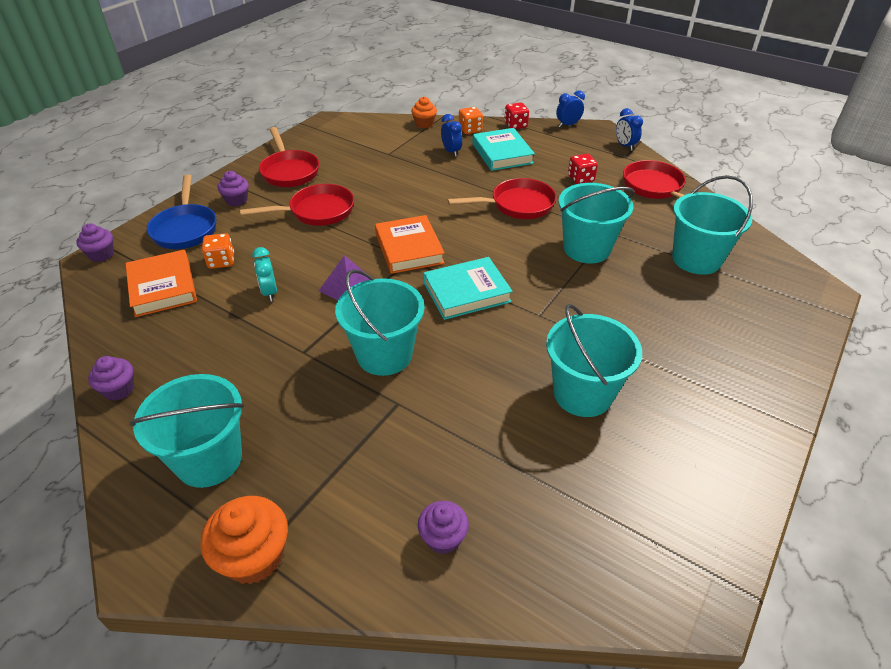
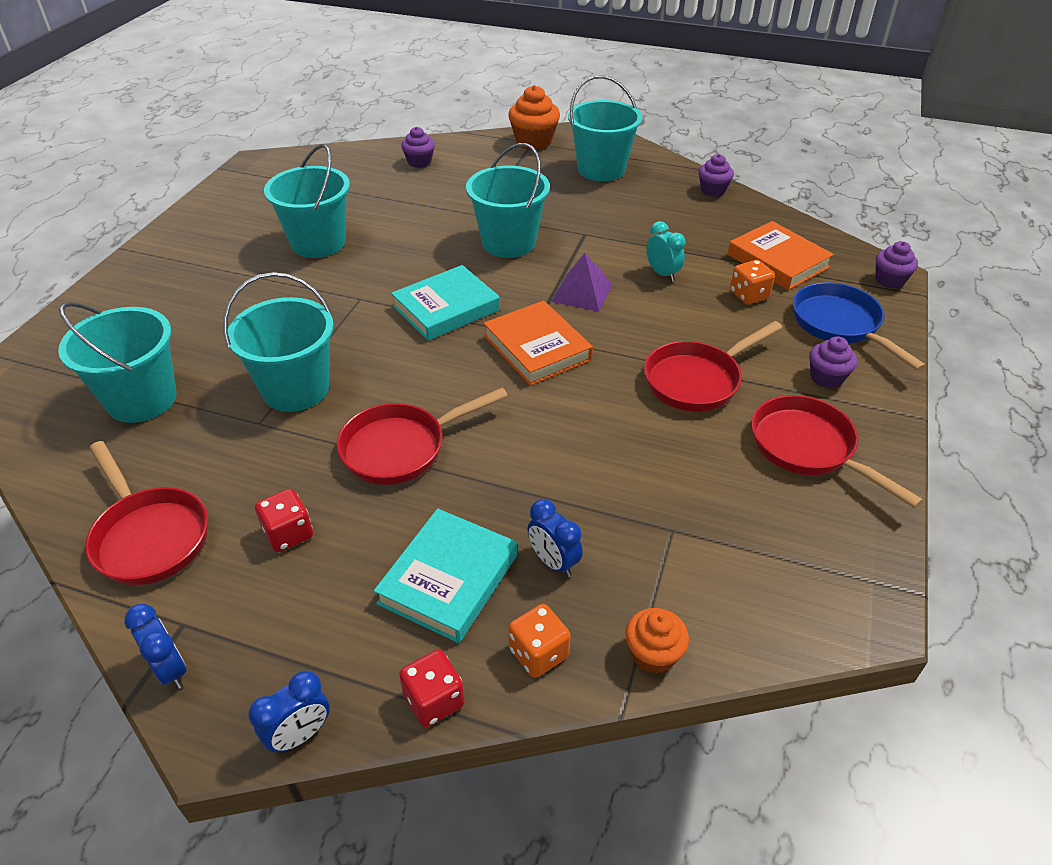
camera: 165 degrees right, 0 degrees up
(502, 153) = (448, 579): turquoise book -> turquoise book turned 60 degrees clockwise

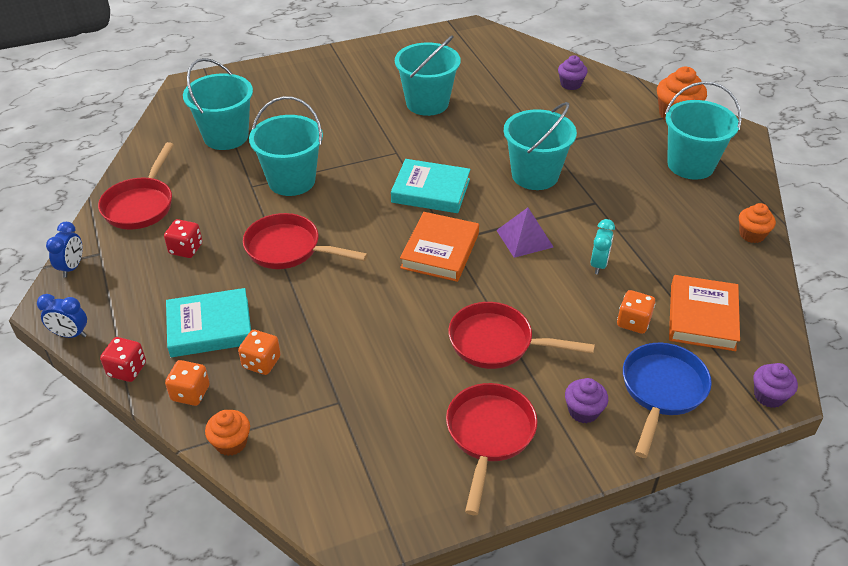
camera: 50 degrees right, 0 degrees up
(553, 562) = (261, 362): blue clock -> orange dice
(713, 190) = (752, 234): purple cupcake -> orange cupcake

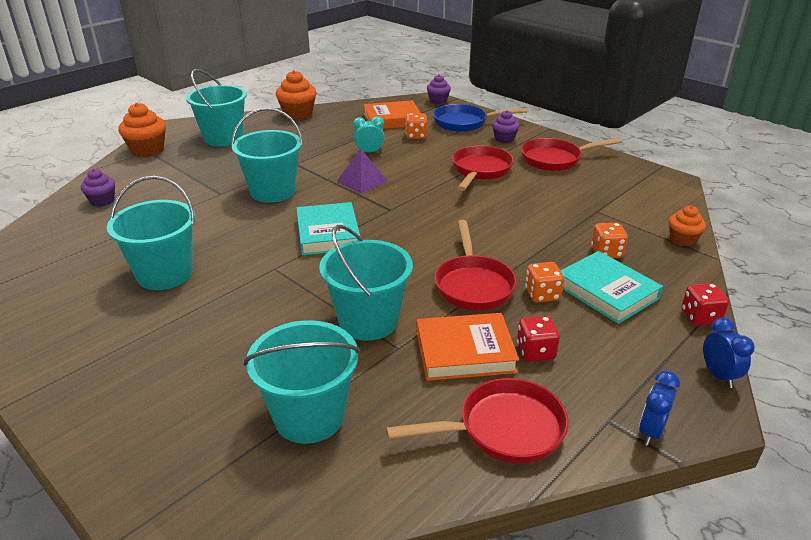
camera: 115 degrees left, 10 degrees down
(72, 267) = (651, 431): blue clock -> blue clock turned 45 degrees counterclockwise
(190, 393) = (673, 273): orange dice -> orange dice (542, 294)
(440, 251) = (407, 210): orange book -> orange book (465, 352)
(497, 343) = (480, 171): red pan -> red pan turned 150 degrees counterclockwise
(752, 234) = (298, 114): orange cupcake -> orange cupcake, size x1.60

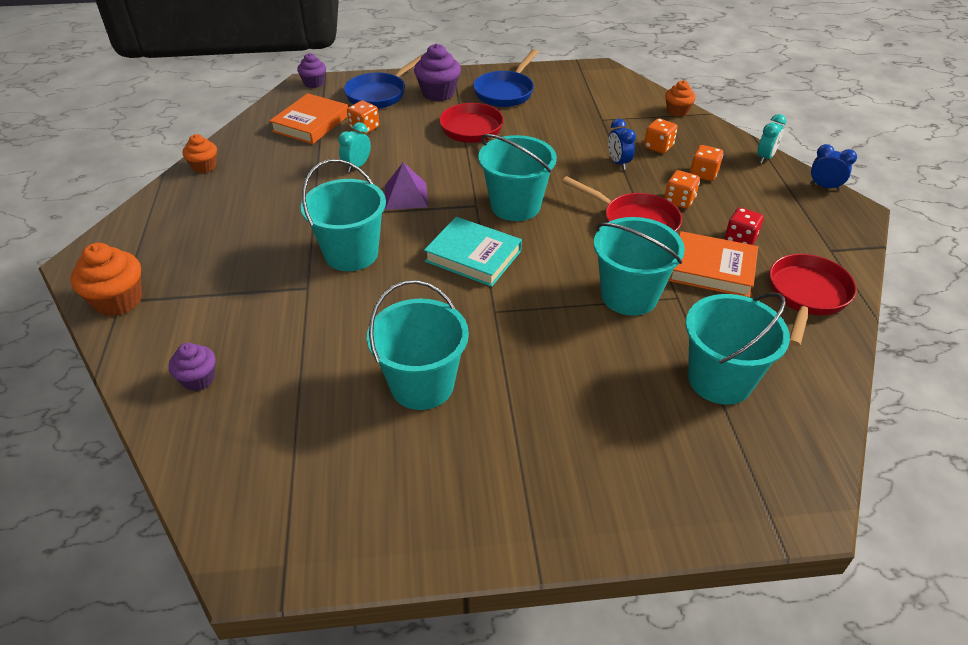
camera: 50 degrees left, 10 degrees up
(223, 138) = (179, 236): turquoise bucket -> turquoise bucket (515, 206)
(298, 114) = (204, 166): orange cupcake -> orange cupcake, size x0.63
(465, 352) = (712, 269): orange book -> orange book turned 75 degrees clockwise
(504, 139) = (438, 93): purple cupcake -> purple cupcake, size x1.60
(555, 159) = (506, 92): red pan -> blue pan
(606, 291) = (703, 174): turquoise book -> orange dice
(651, 431) = (853, 240): blue clock -> blue clock (618, 163)
(700, 317) = (765, 158): red dice -> turquoise clock

